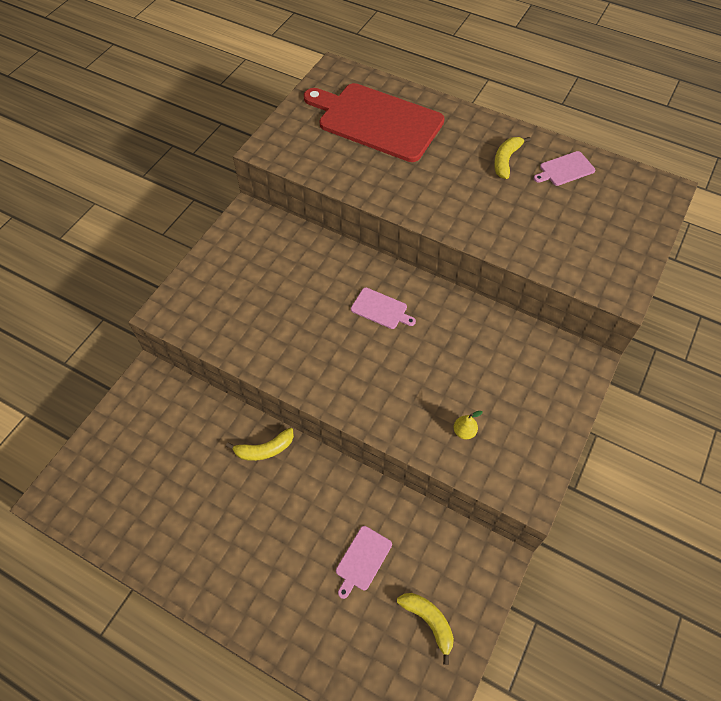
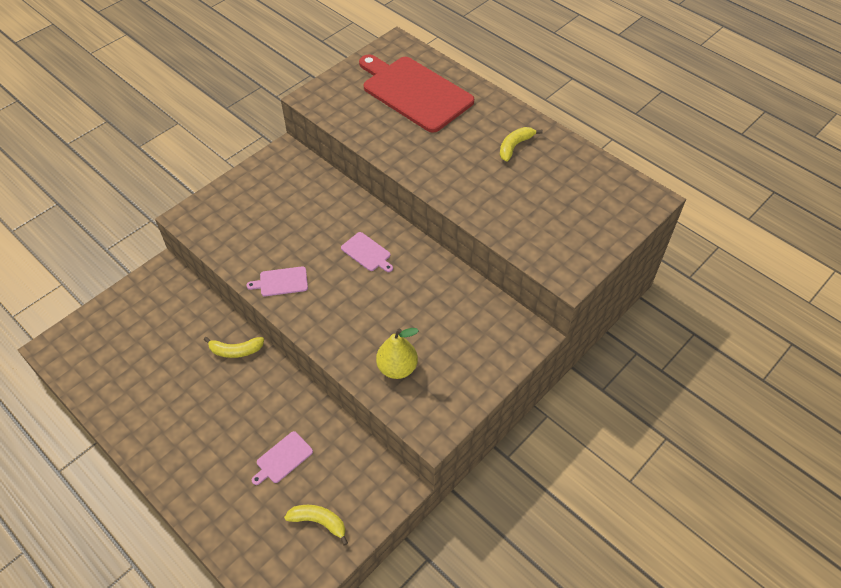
camera: 15 degrees right, 5 degrees down
(429, 621) = (319, 522): yellow banana -> yellow banana turned 45 degrees counterclockwise
(464, 431) = (397, 368): yellow pear -> yellow pear, size x1.91
(565, 169) = (565, 164): pink cutting board -> pink cutting board (281, 282)

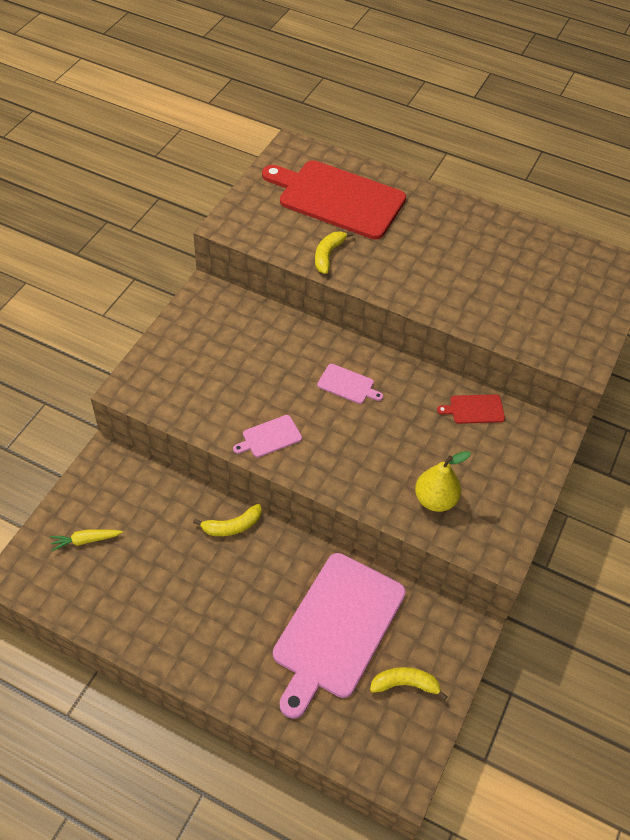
camera: 20 degrees left, 0 degrees up
(117, 333) = (85, 540): none -> yellow carrot
(283, 458) = (337, 629): pink cutting board -> pink cutting board, size x2.41
(468, 298) = (474, 409): none -> red cutting board
(515, 146) = (469, 238): yellow banana -> yellow banana (328, 255)

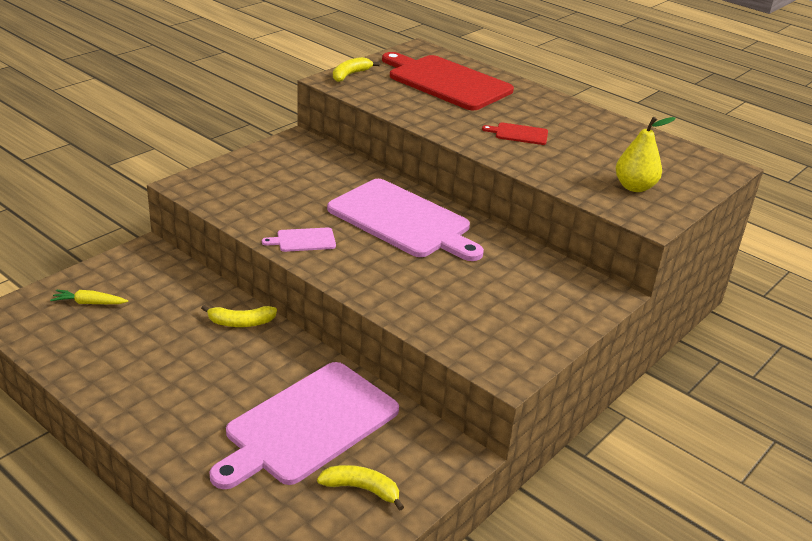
camera: 15 degrees right, 20 degrees down
(328, 255) = (417, 111): yellow banana -> yellow banana (350, 75)
(347, 384) = (403, 220): pink cutting board -> pink cutting board, size x2.41
(435, 500) = (454, 317): yellow pear -> yellow pear (634, 187)
(474, 409) = (529, 261): red cutting board -> red cutting board (519, 134)

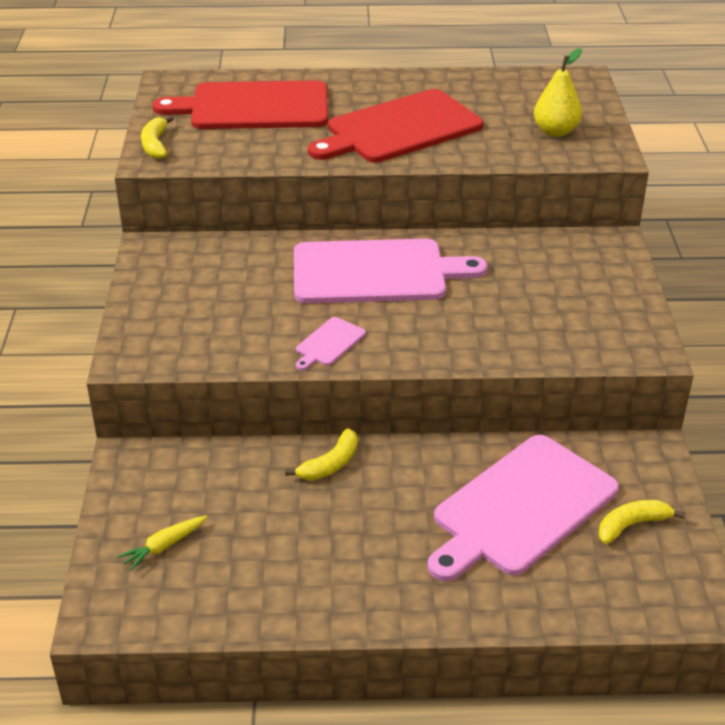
camera: 40 degrees left, 5 degrees up
(308, 425) = (521, 508): pink cutting board -> pink cutting board turned 45 degrees clockwise
(519, 134) = (399, 129): red cutting board -> red cutting board, size x2.41

